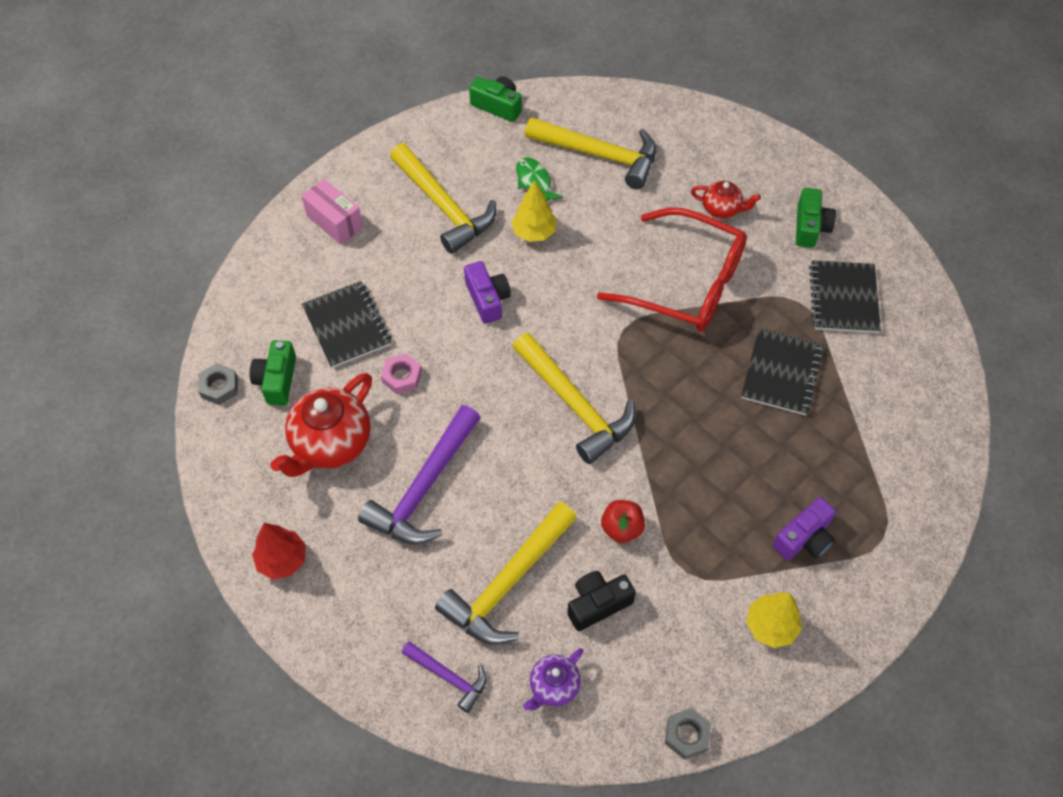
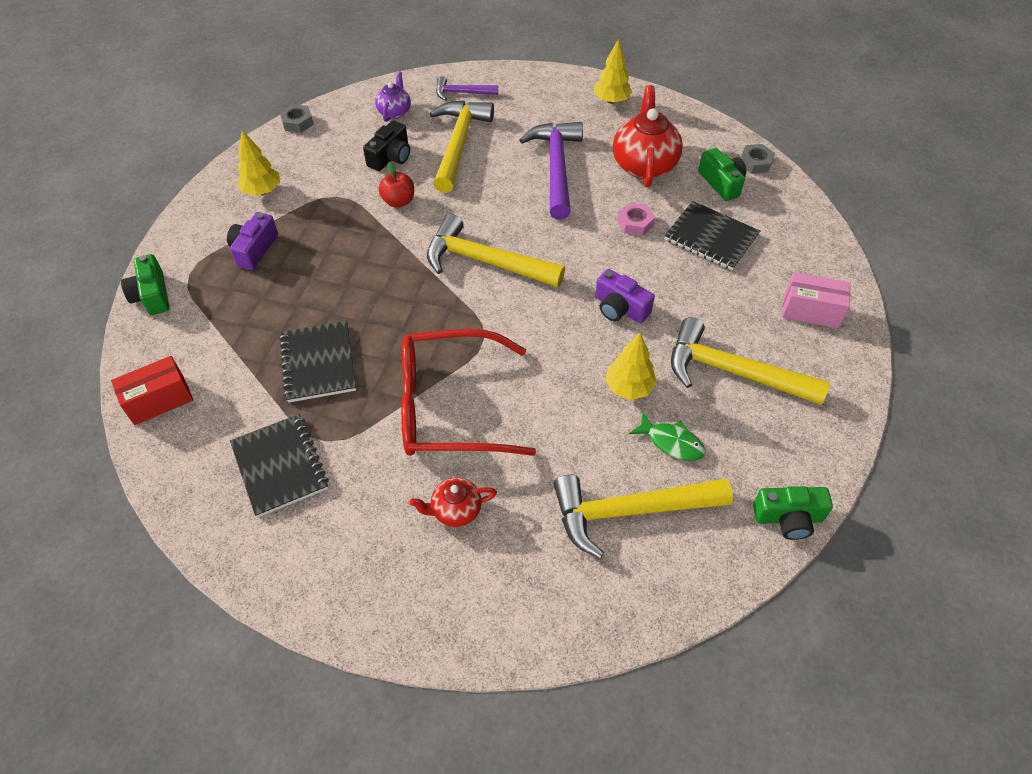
camera: 150 degrees right, 5 degrees down
(282, 560) = (611, 100): red tree -> yellow tree
(810, 227) = (345, 537): green camera -> green camera (152, 295)
(935, 403) = (159, 400): none -> red box

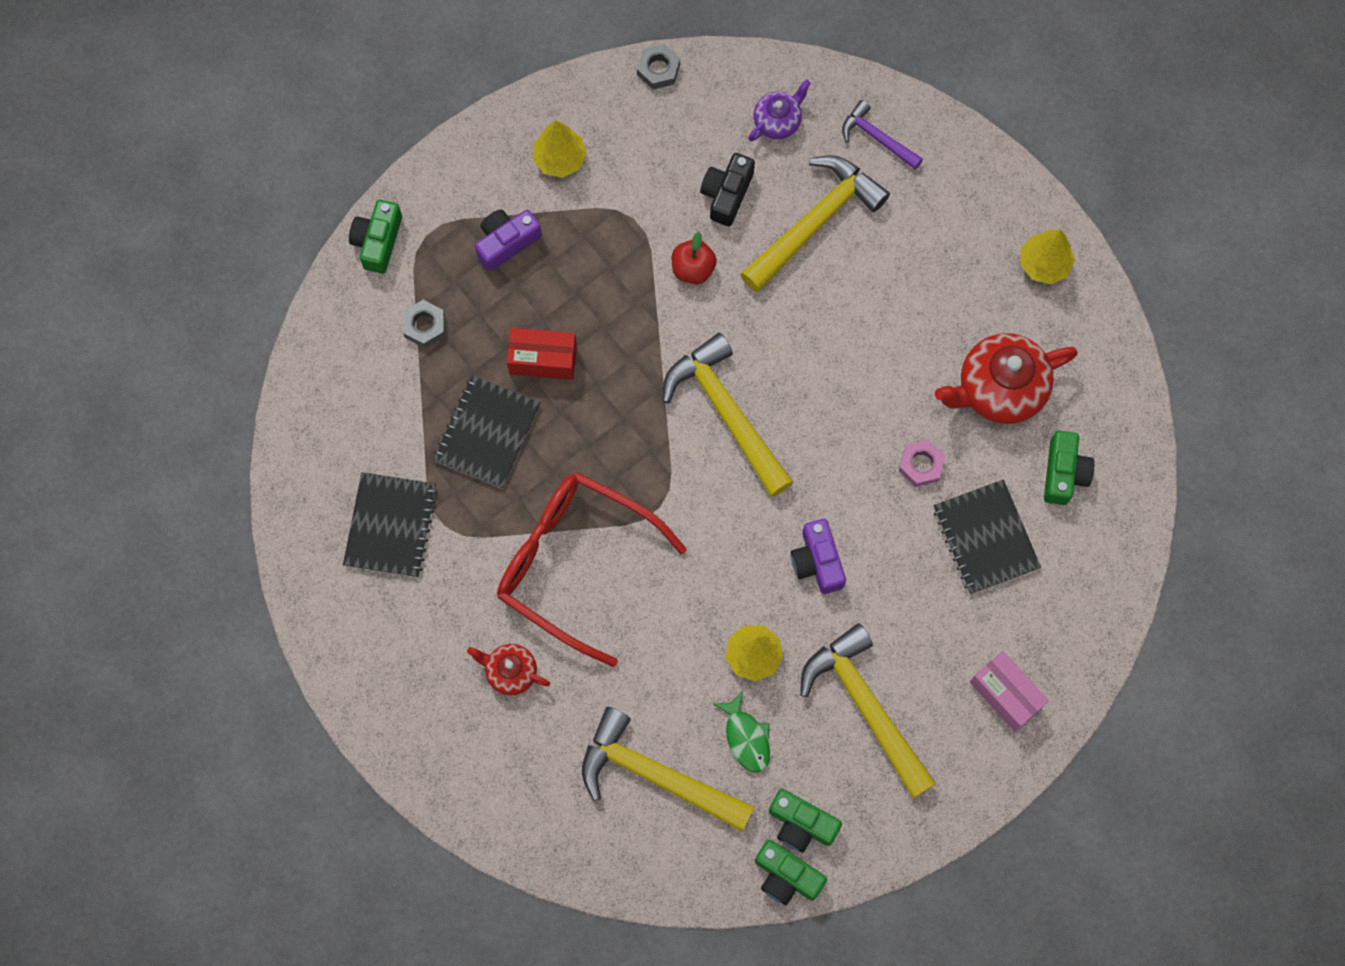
camera: 35 degrees right, 20 degrees up
(159, 400) = (324, 381): red box -> red box (543, 359)
(390, 157) = (727, 194): black camera -> black camera turned 135 degrees clockwise
(556, 168) = (897, 330): purple hammer -> none
(644, 164) = (999, 389): red teapot -> red teapot turned 150 degrees counterclockwise
(755, 163) = (1129, 469): grey nut -> grey nut (424, 326)
(763, 474) = (801, 824): none -> green camera

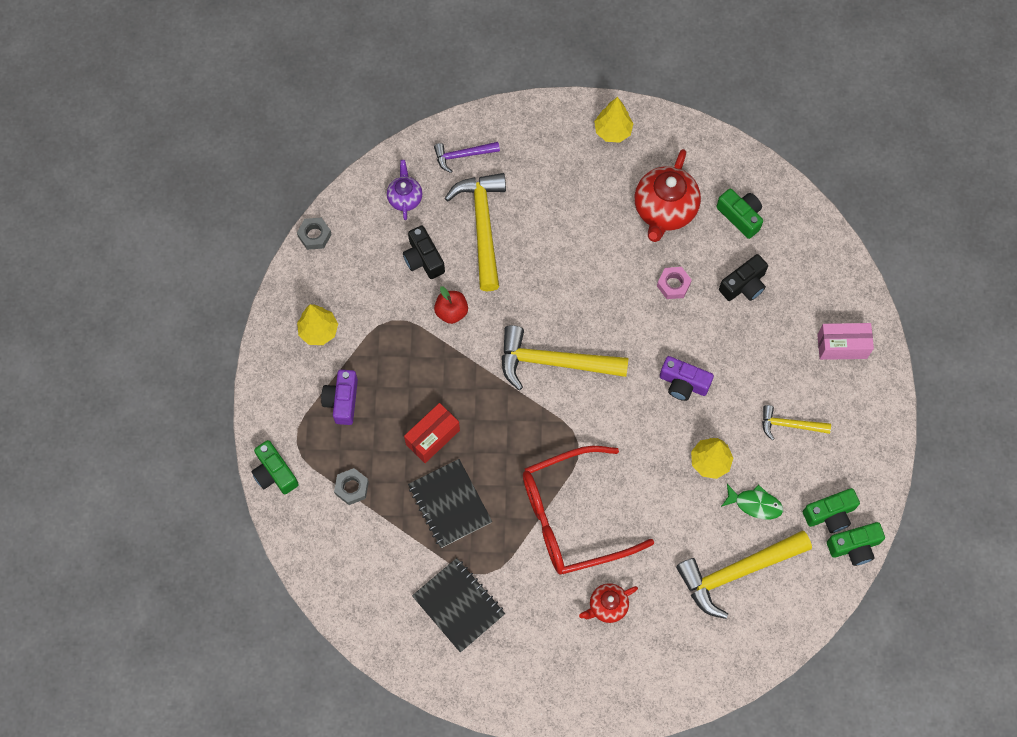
camera: 50 degrees left, 5 degrees down
(866, 707) = (789, 425): yellow hammer -> yellow hammer, size x0.53
(985, 538) = (744, 285): black notebook -> black camera

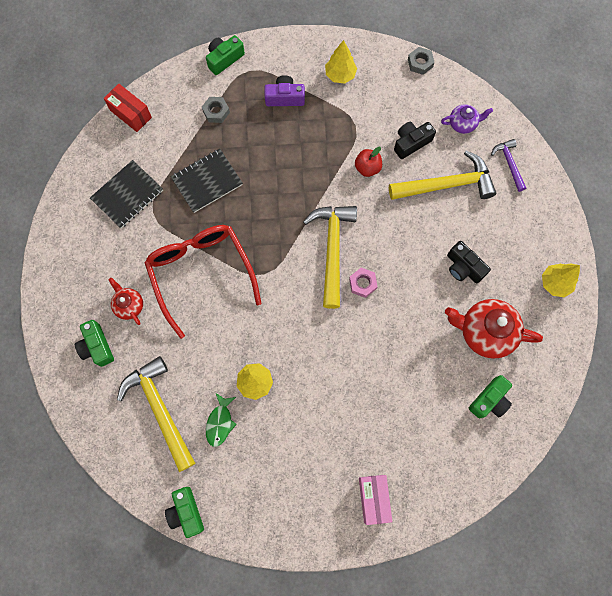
camera: 85 degrees right, 5 degrees up
(432, 437) = (260, 164): red box -> red box (131, 114)
(673, 285) = (414, 343): pink nut -> pink nut (362, 283)
(683, 383) = (324, 356): purple camera -> none
(744, 285) = (422, 406): black camera -> black camera (463, 267)
(789, 425) = (294, 451): yellow hammer -> none
(830, 514) = (214, 489): green camera -> green camera (97, 346)

